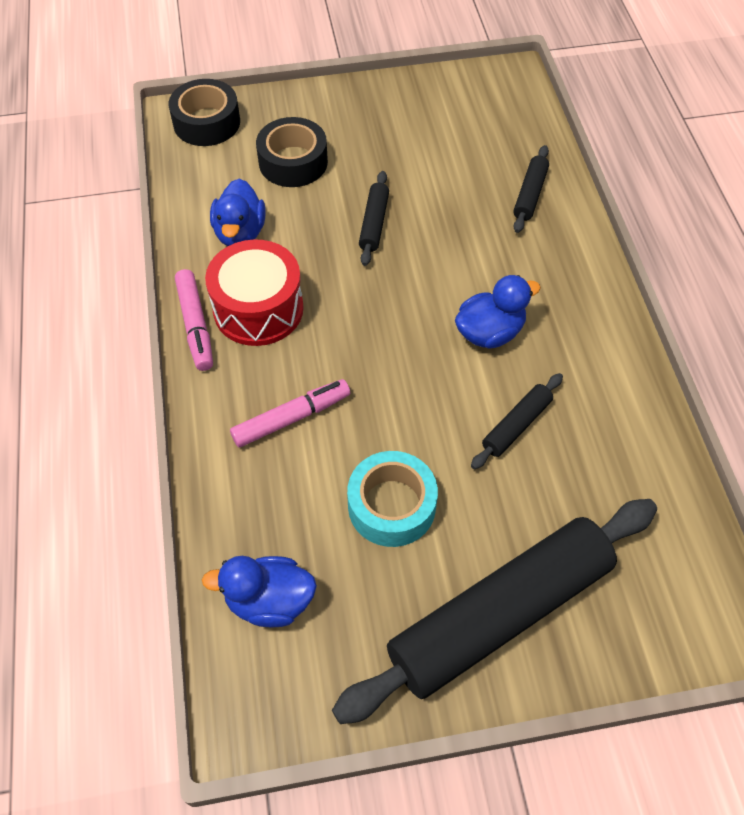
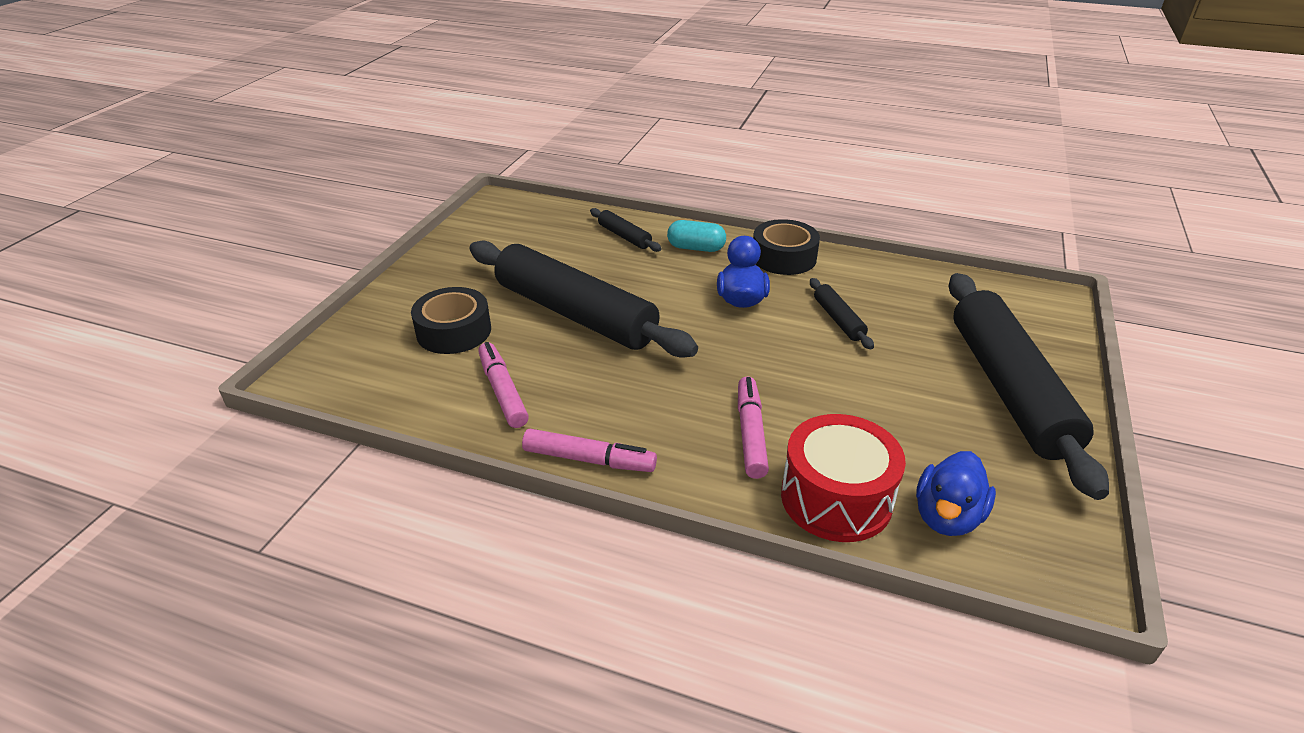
camera: 60 degrees left, 20 degrees down
(207, 122) = (335, 365): black tape -> black tape (784, 257)
(240, 233) = (503, 391): blue duck -> pink marker
(258, 309) = (607, 411): red drum -> red drum (836, 498)
(374, 223) = (575, 313): black rolling pin -> black rolling pin, size x2.40
(391, 506) = (880, 407): turquoise tape -> none
(556, 258) = (696, 248): none -> turquoise capsule

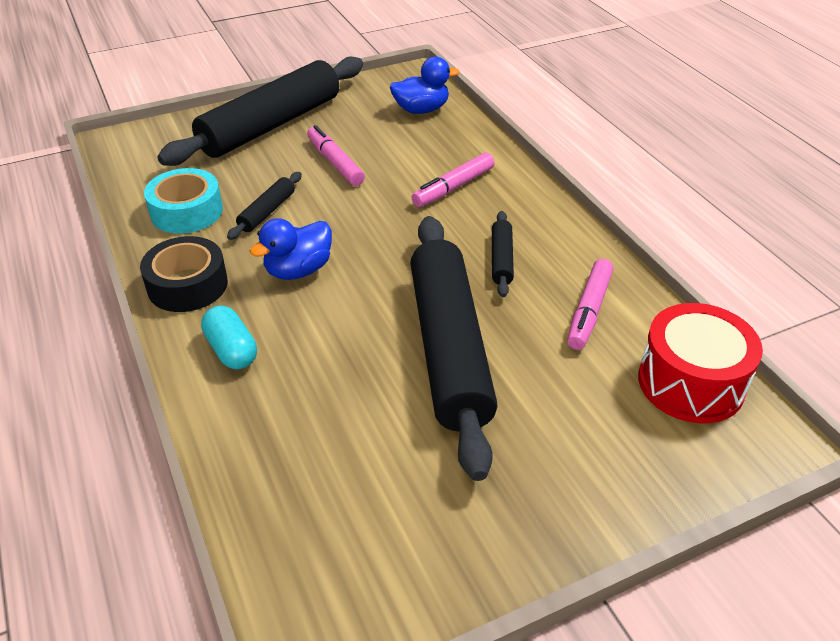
camera: 135 degrees left, 5 degrees up
(454, 331) = (582, 403): black tape -> none
(589, 459) = (573, 229): pink marker -> pink marker (335, 163)
(624, 236) = (265, 421): black rolling pin -> black rolling pin (501, 259)
(836, 498) = (459, 140): red drum -> red drum (691, 383)
(883, 288) = (186, 211): none -> turquoise tape

